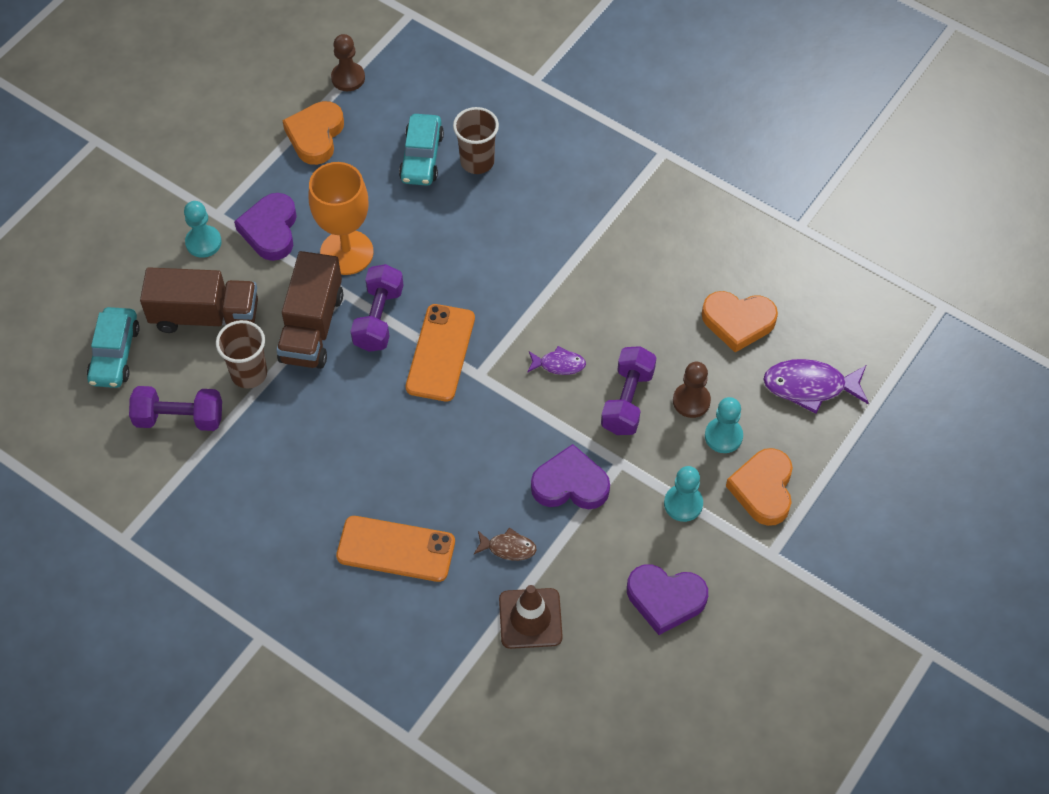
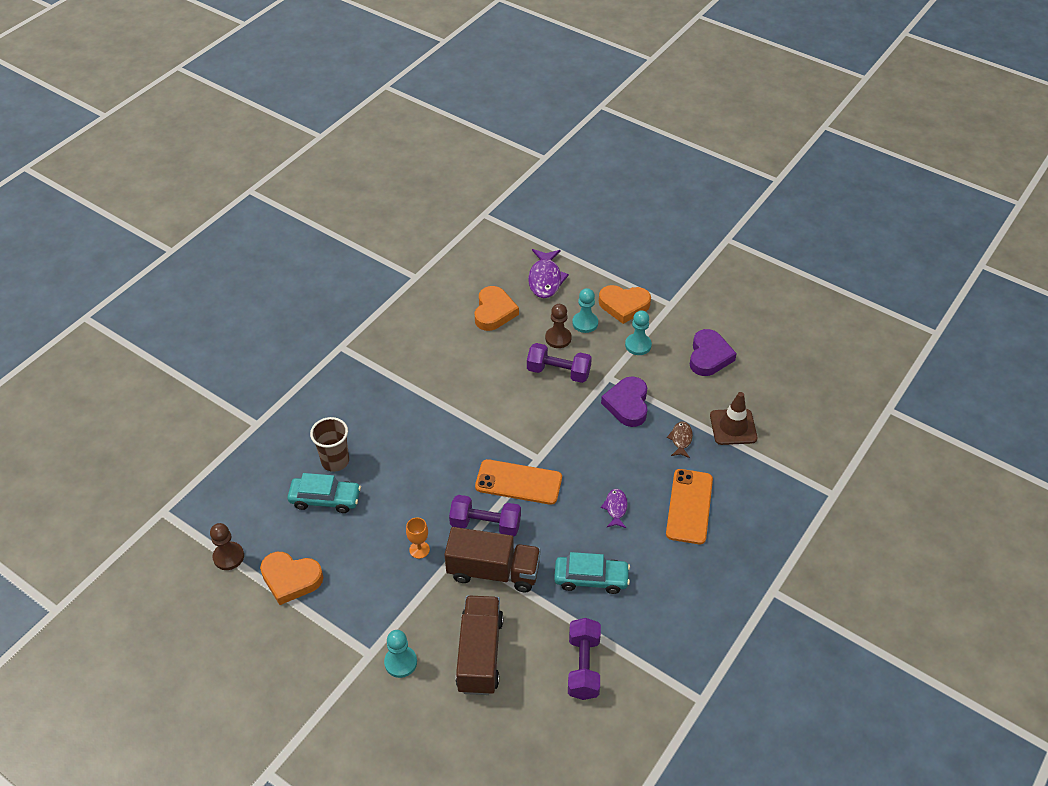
camera: 90 degrees left, 10 degrees down
(115, 354) = (519, 726): turquoise car -> turquoise car (591, 578)
(249, 374) = (538, 615): brown cup -> none
(270, 230) = (391, 609): purple heart -> none
(346, 252) = (419, 549): orange goblet -> orange goblet, size x0.45
(559, 364) = (528, 410): purple fish -> purple fish (615, 508)

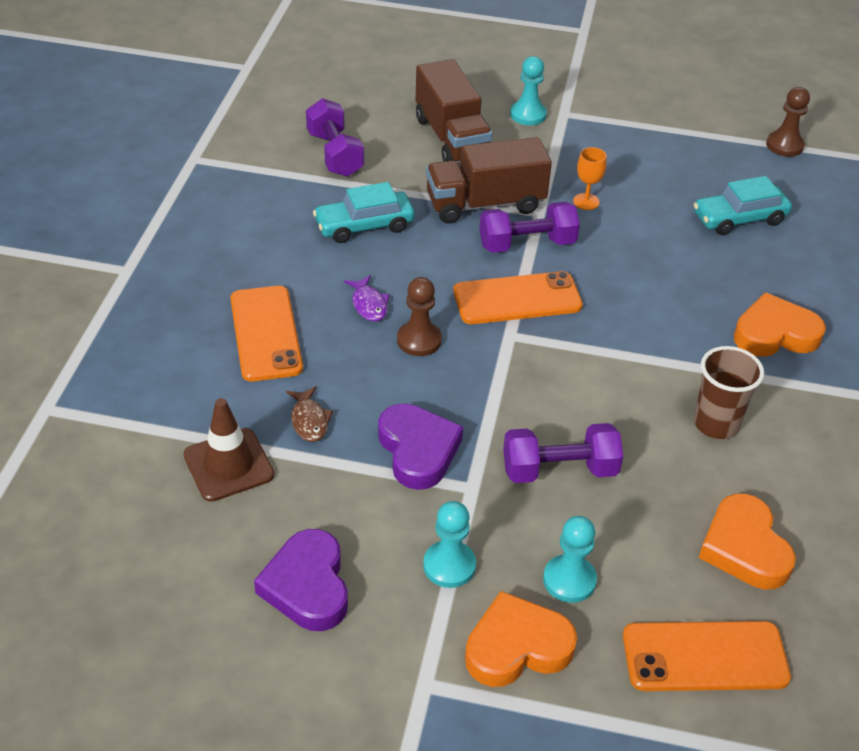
camera: 155 degrees right, 5 degrees down
(291, 579) = (700, 145): orange heart -> orange heart (775, 334)
(335, 461) = (770, 259): brown cup -> brown cup (716, 424)
(545, 279) = (705, 657): purple fish -> orange phone
(558, 338) = (598, 532): brown pawn -> brown pawn (419, 340)

